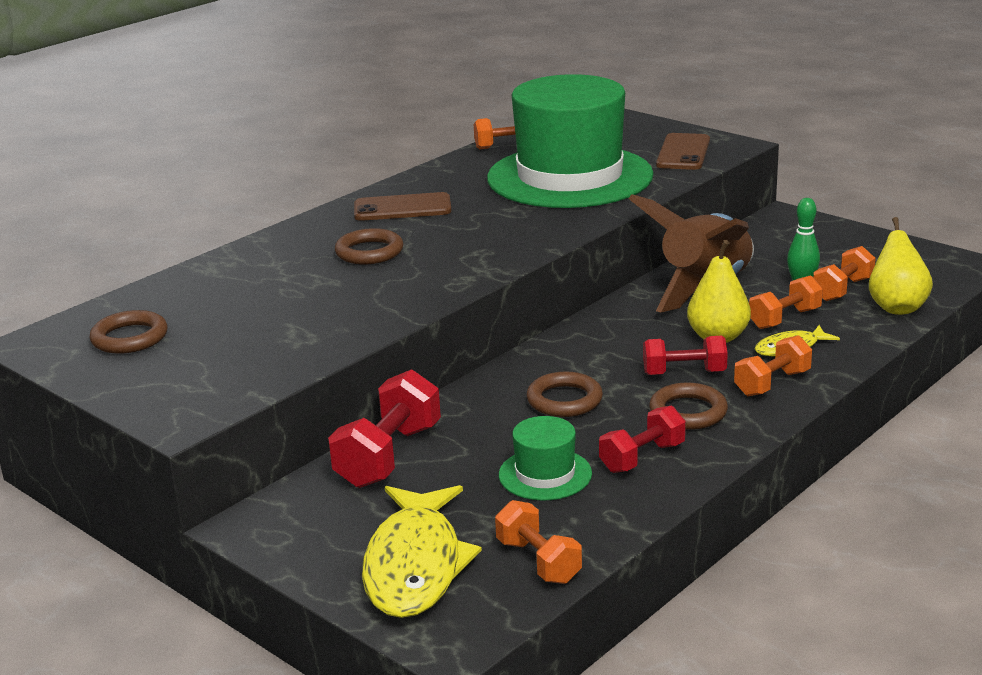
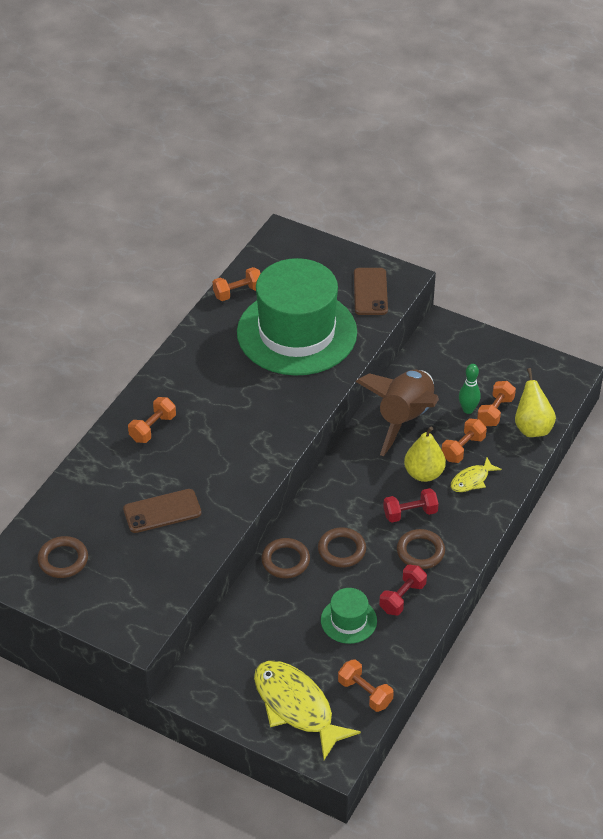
camera: 15 degrees left, 20 degrees up
(369, 252) = (185, 444): brown ring -> brown ring (285, 561)
(388, 456) = (248, 617): red dumbbell -> none
(402, 208) = (189, 386): brown phone -> brown phone (162, 511)
(415, 565) = (296, 707): yellow fish -> yellow fish turned 150 degrees clockwise
(772, 383) = (466, 517): orange dumbbell -> orange dumbbell (153, 428)

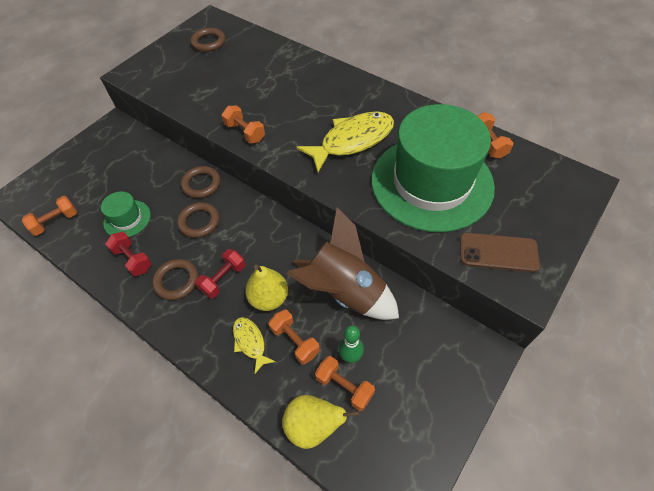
camera: 100 degrees right, 10 degrees up
(153, 428) = (321, 85): orange dumbbell -> orange dumbbell (245, 132)
(162, 511) = (234, 88): brown phone -> none
(296, 707) = (67, 179): yellow fish -> yellow fish (352, 141)
(410, 513) = (223, 279): red dumbbell -> red dumbbell turned 45 degrees clockwise

